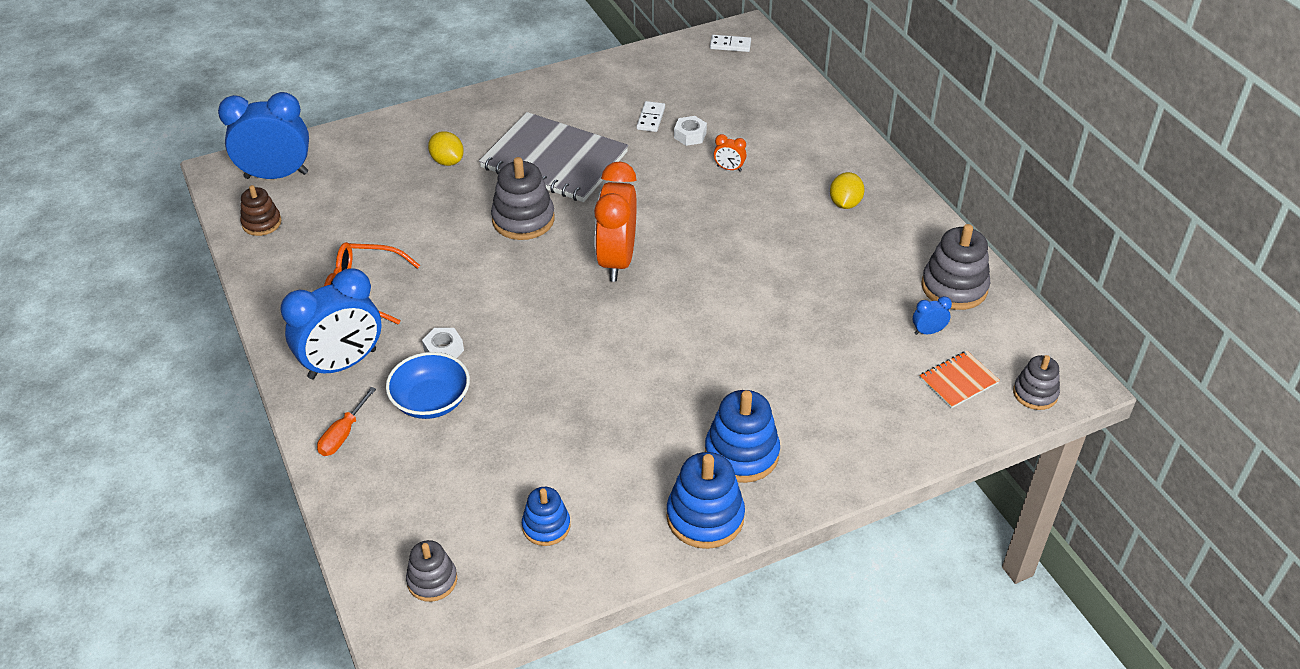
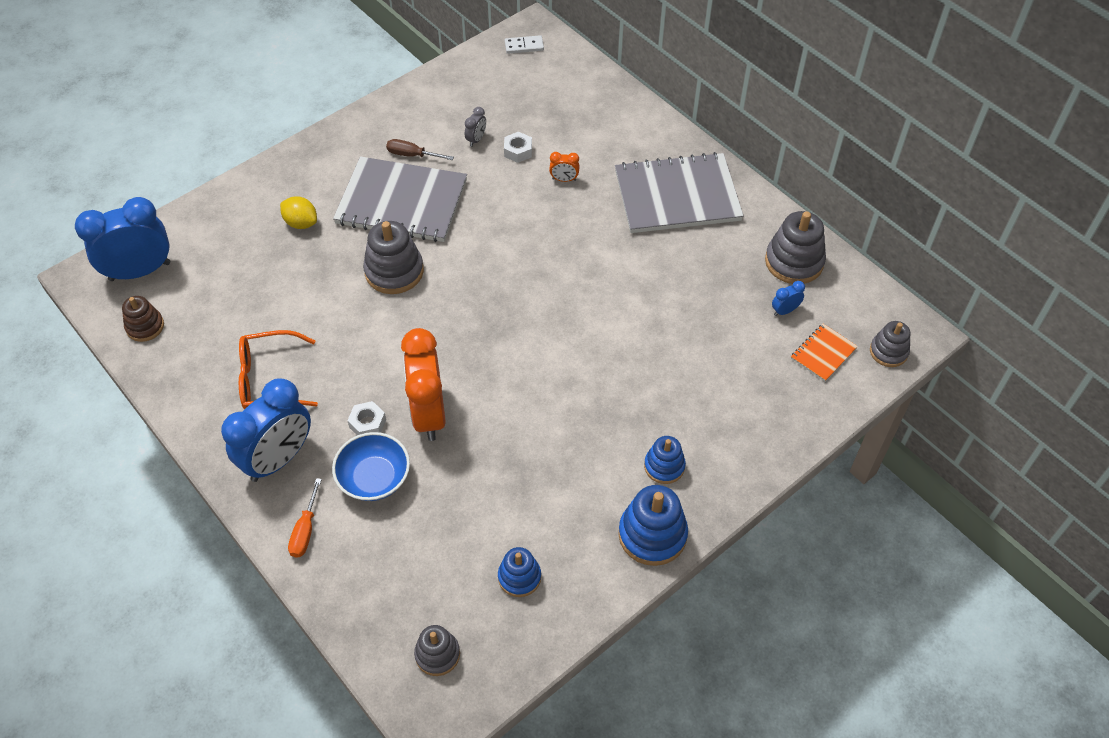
camera: 15 degrees left, 10 degrees up
(581, 121) = (412, 155): none -> brown screwdriver
(617, 260) = (494, 297): orange clock -> orange clock (429, 414)
(650, 118) = (476, 139): white domino -> grey clock
(741, 454) = (664, 466): blue stacking toy -> blue stacking toy, size x0.62
(845, 203) = (677, 196): yellow lemon -> grey notebook

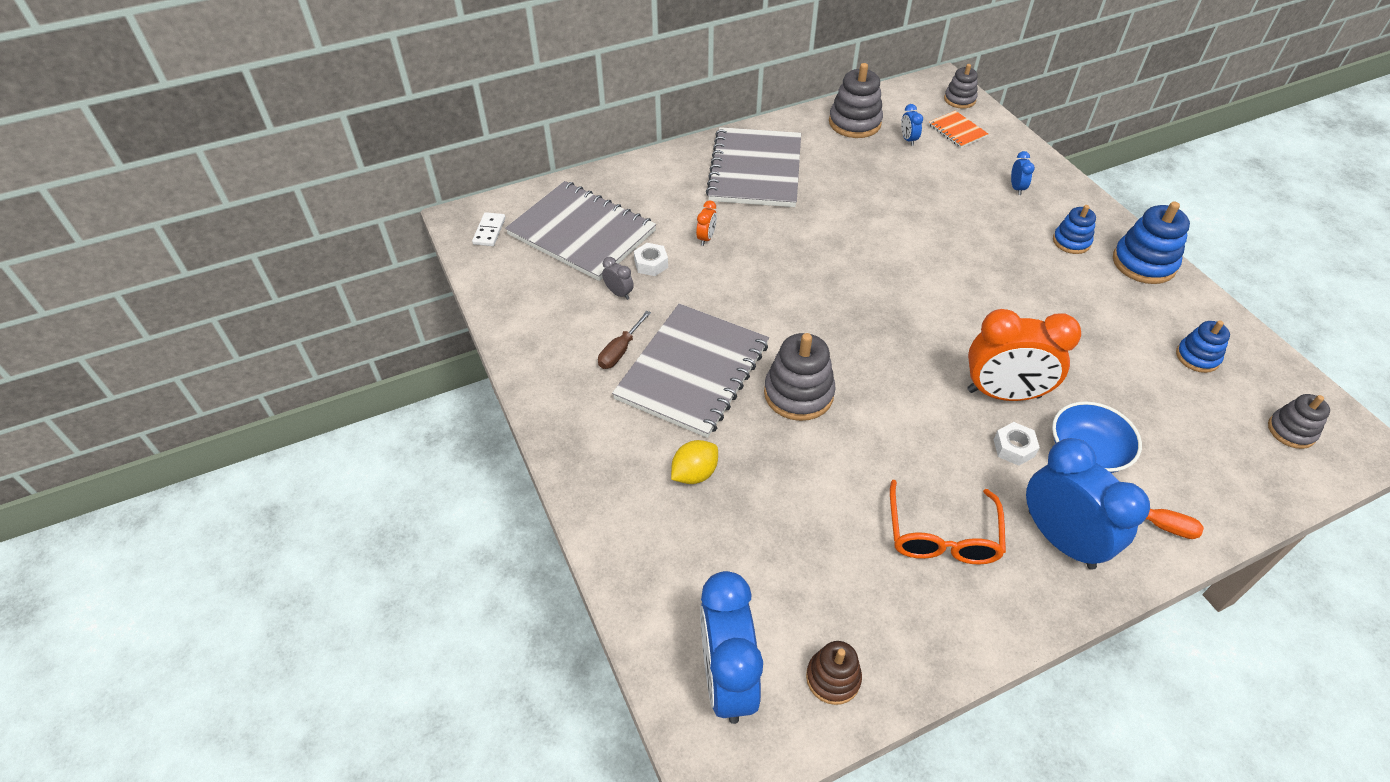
camera: 75 degrees left, 5 degrees down
(541, 100) = (582, 233): none -> grey notebook
(738, 414) = (1016, 188): none -> blue clock

